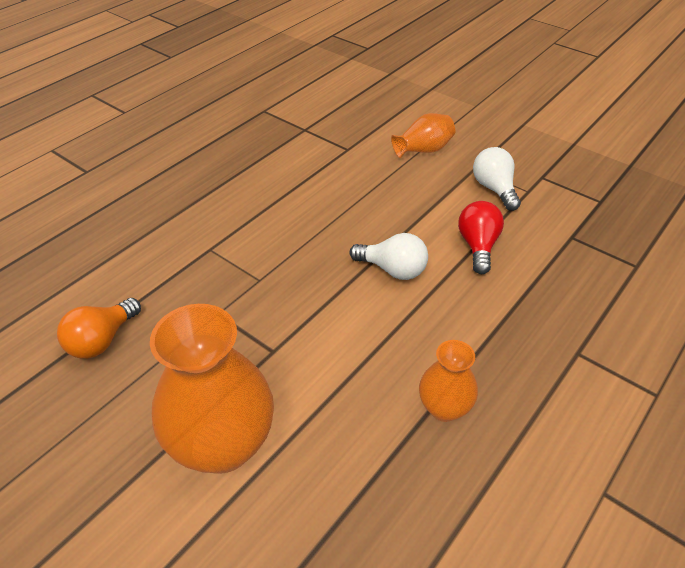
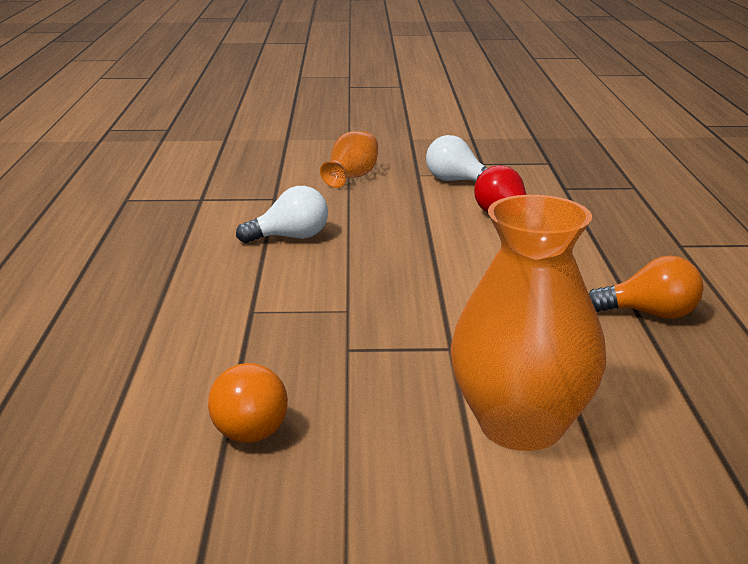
camera: 40 degrees left, 20 degrees down
(393, 270) = (462, 256): white light bulb -> white light bulb (290, 237)
(444, 408) = (650, 314): orange vase -> orange light bulb

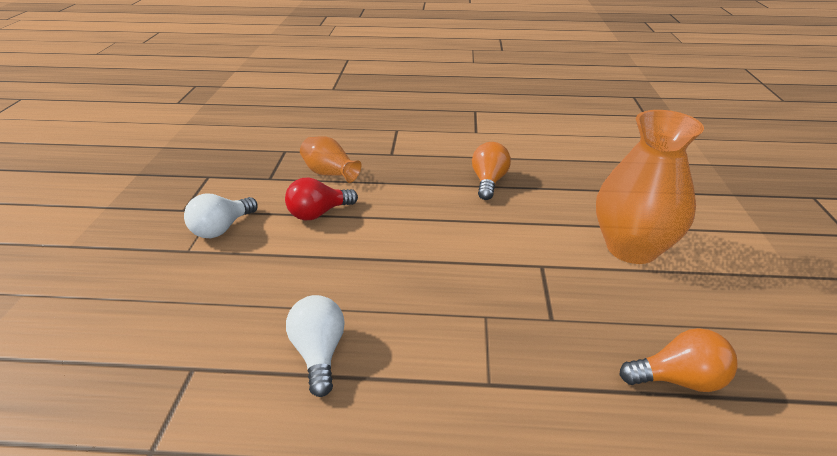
camera: 85 degrees left, 10 degrees up
(351, 177) = (164, 298): orange vase -> orange vase (330, 173)

